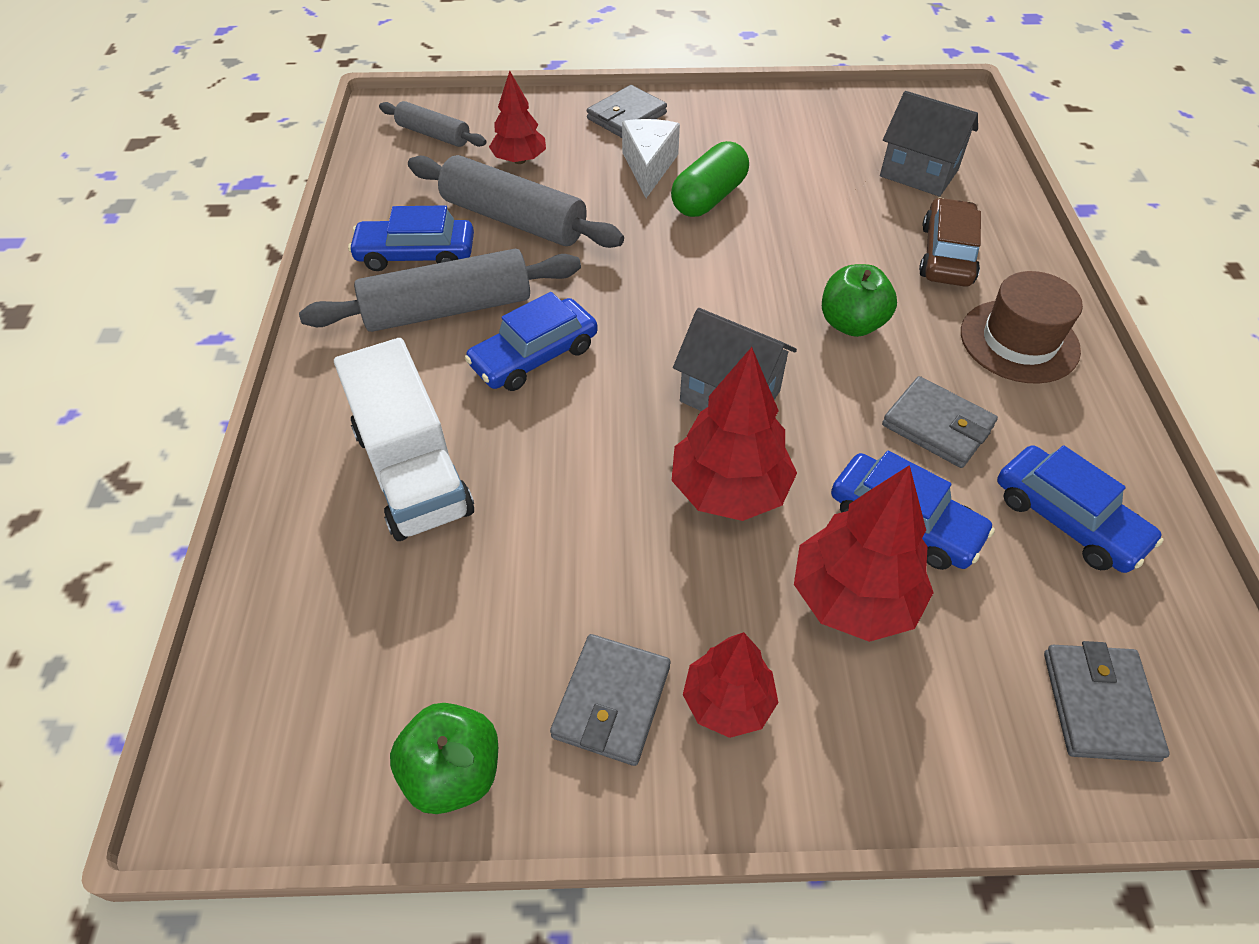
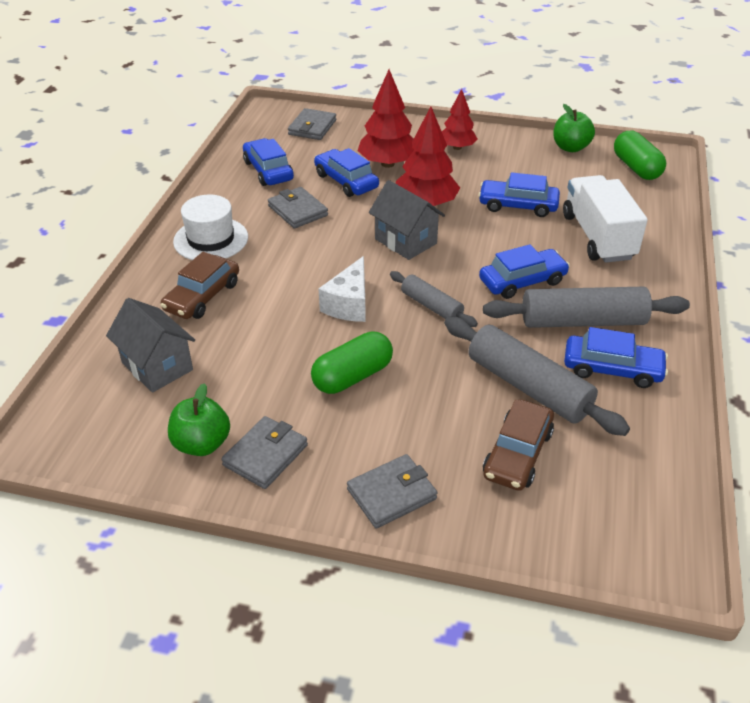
camera: 165 degrees left, 10 degrees down
(300, 717) = (636, 168): none -> green capsule
(433, 134) = (610, 510): grey rolling pin -> grey rolling pin (431, 306)
(519, 160) = (517, 454): red tree -> brown car
(560, 523) = (518, 205): none -> blue car
(611, 701) = (505, 154): grey wallet -> grey wallet (265, 455)
(649, 166) = (392, 420): white cheese -> white cheese (349, 304)
(851, 324) = (305, 265): green apple -> green apple (202, 444)
(1019, 341) = (211, 239): brown hat -> white hat

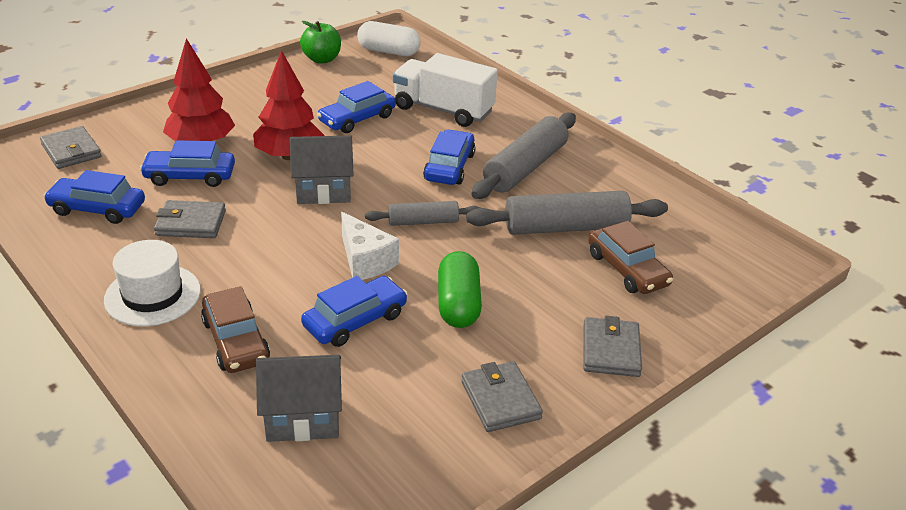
camera: 55 degrees left, 5 degrees down
(202, 444) = (445, 434): green apple -> none
(457, 147) = (236, 101): red tree -> none
(612, 369) = (587, 184): blue car -> blue car (355, 320)
(636, 168) = (388, 51): green capsule -> white capsule

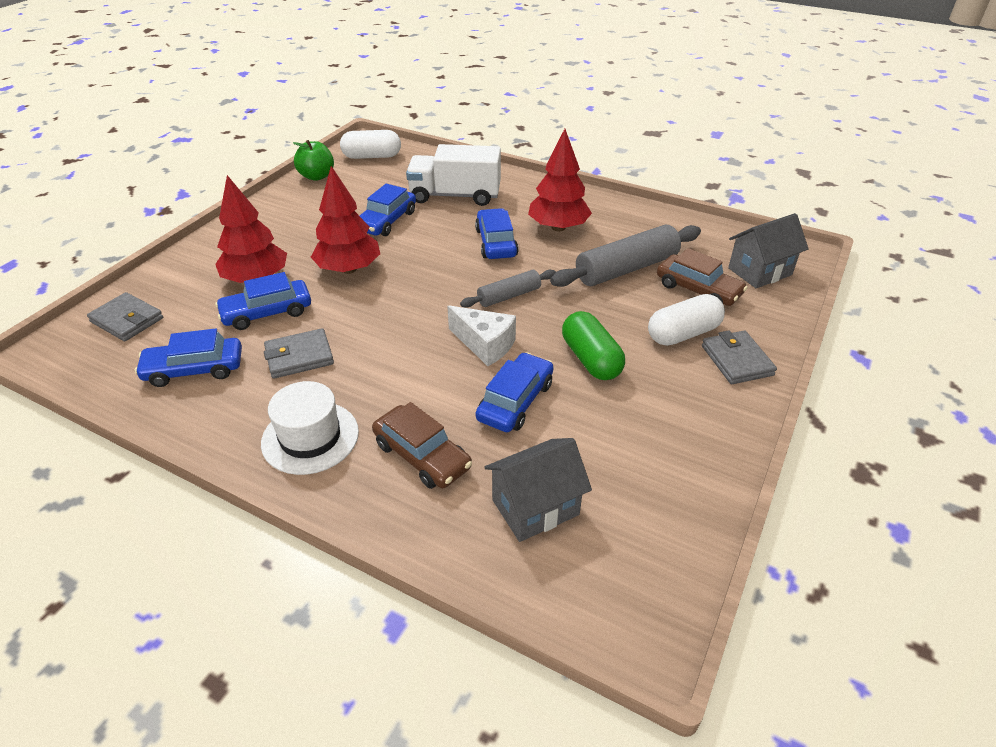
camera: 20 degrees left, 5 degrees up
(323, 191) = (403, 292): grey house -> grey house (759, 271)
(500, 400) = (686, 431): grey wallet -> none
(525, 168) = (558, 227): grey rolling pin -> red tree
(574, 308) = (683, 334): none -> white capsule

